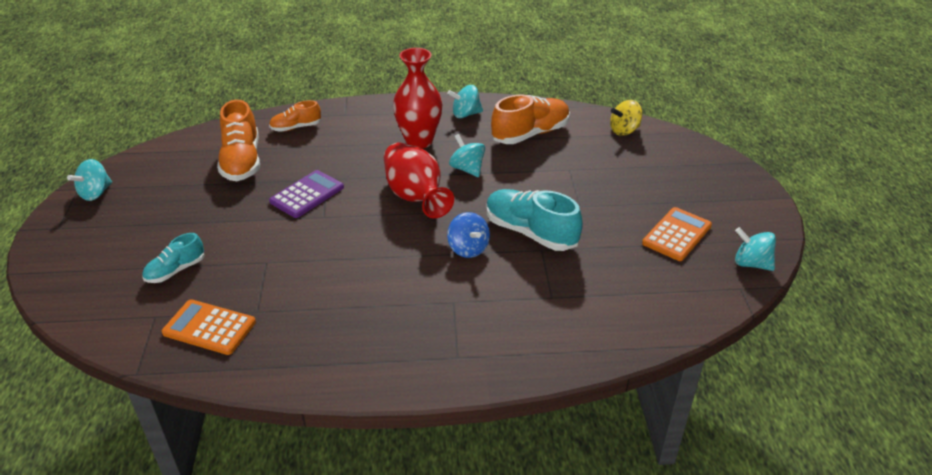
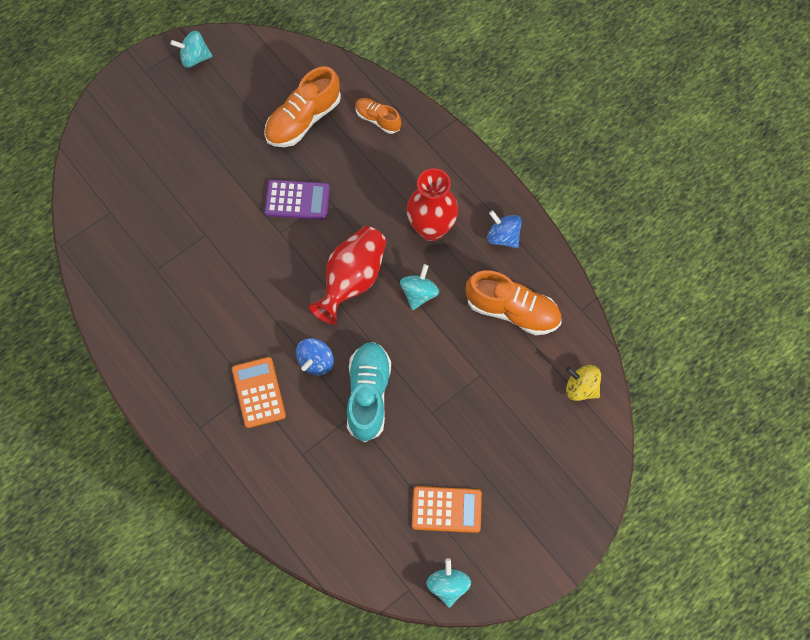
camera: 55 degrees right, 30 degrees up
(176, 270) = (157, 185): turquoise shoe -> none
(209, 327) = (122, 253): orange calculator -> orange calculator (259, 392)
(465, 114) = (503, 236): turquoise spinning top -> blue spinning top

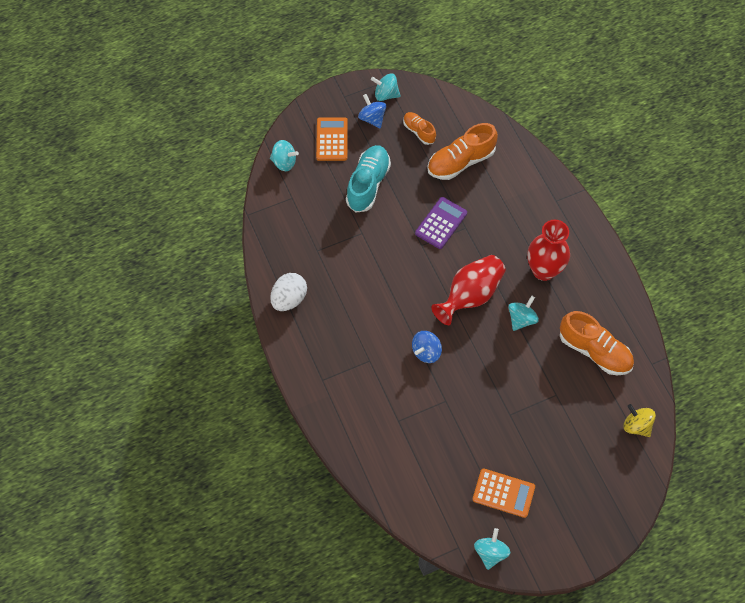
camera: 15 degrees right, 5 degrees down
(90, 170) = (284, 162): none -> turquoise spinning top
(136, 338) = (289, 299): none -> white egg
(259, 392) = (375, 364): orange calculator -> orange calculator (332, 139)
(297, 200) = (441, 223): purple calculator -> purple calculator turned 75 degrees counterclockwise
(368, 395) = (462, 388): turquoise shoe -> turquoise shoe (368, 184)
(377, 119) = (520, 175): orange shoe -> orange shoe (419, 131)
(503, 236) = (601, 291): blue spinning top -> blue spinning top (372, 118)

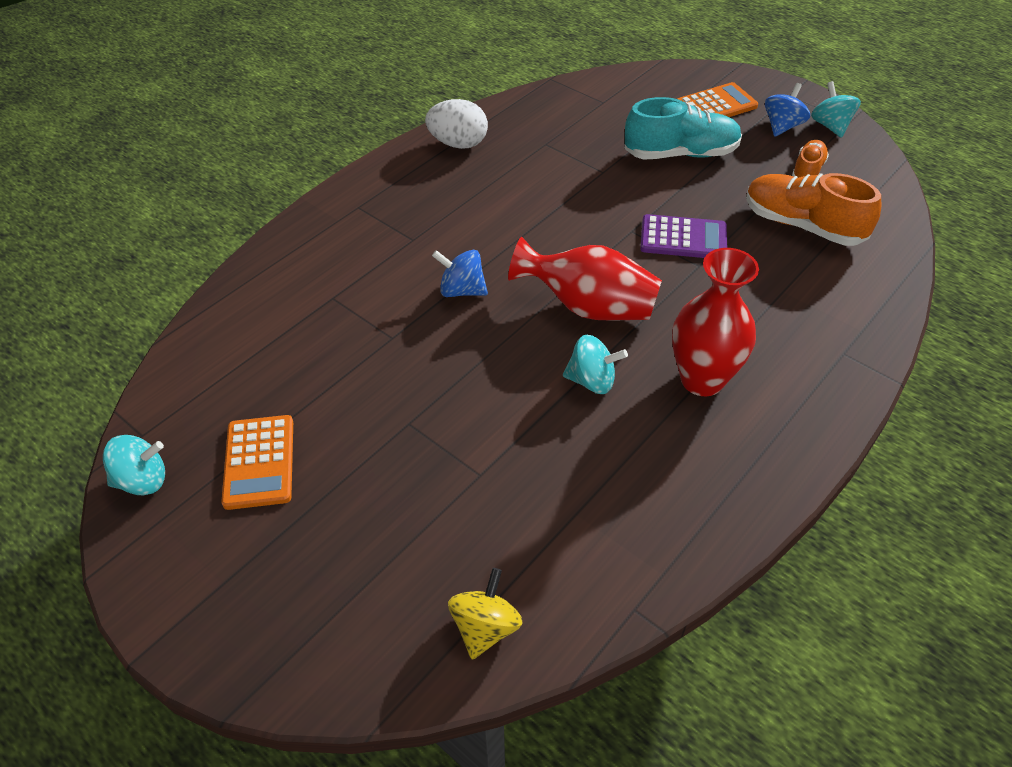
camera: 65 degrees right, 15 degrees down
(284, 162) = (646, 81): turquoise spinning top -> none
(594, 351) = (600, 503): orange shoe -> none

